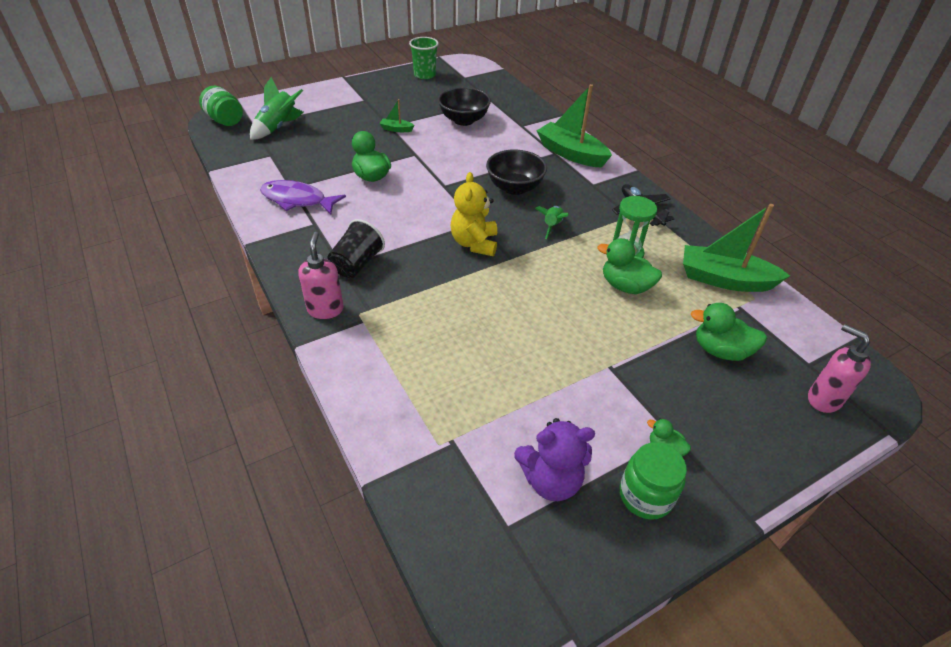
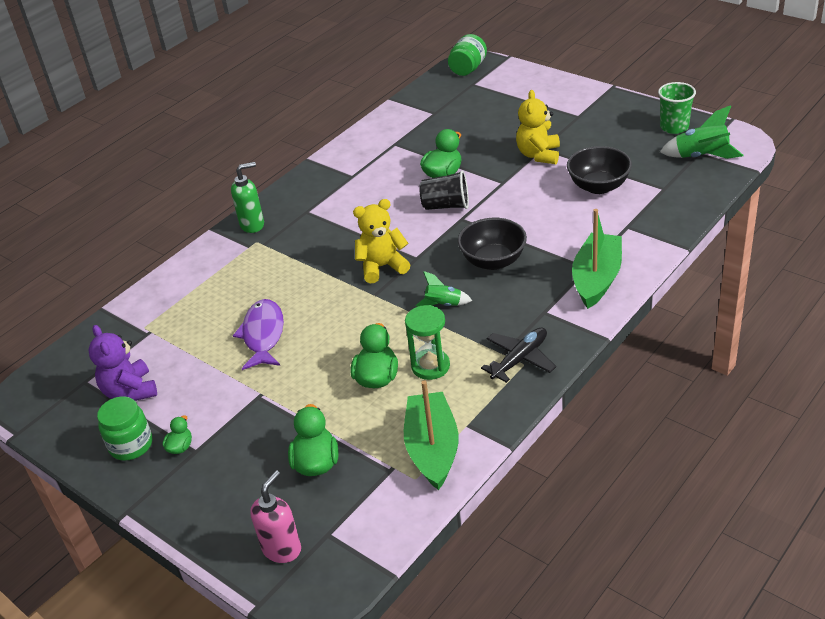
camera: 75 degrees right, 5 degrees down
(278, 127) = (481, 96): green rocket -> green rocket (701, 156)
(297, 200) = (378, 154): purple fish -> purple fish (263, 335)
(325, 309) = (252, 225): pink soap dispenser -> green soap dispenser
(357, 264) = (314, 217): black cup -> black cup (446, 206)
(396, 129) = (539, 155): green boat -> yellow teddy bear

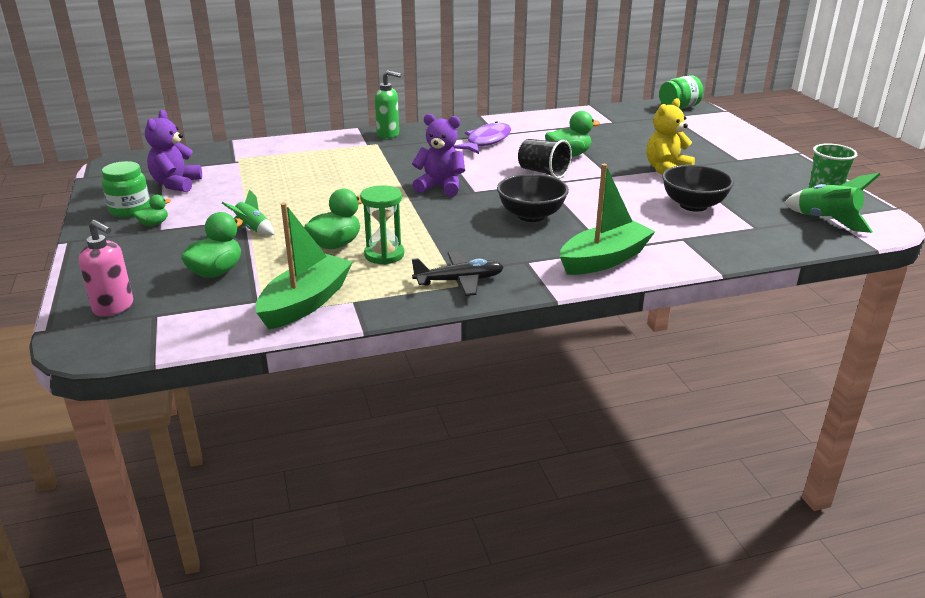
camera: 30 degrees right, 10 degrees down
(263, 335) = (301, 190): purple fish -> purple fish (486, 141)
(282, 549) = (114, 307): pink soap dispenser -> pink soap dispenser turned 60 degrees clockwise
(382, 267) = (440, 187): yellow teddy bear -> purple teddy bear
(443, 305) = (451, 225): green rocket -> green rocket (252, 229)

